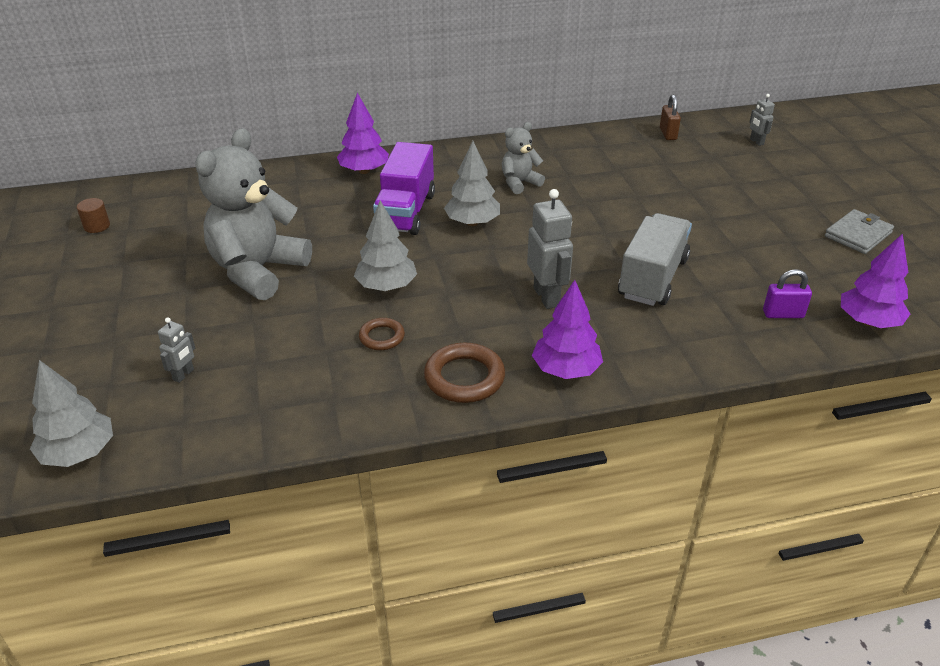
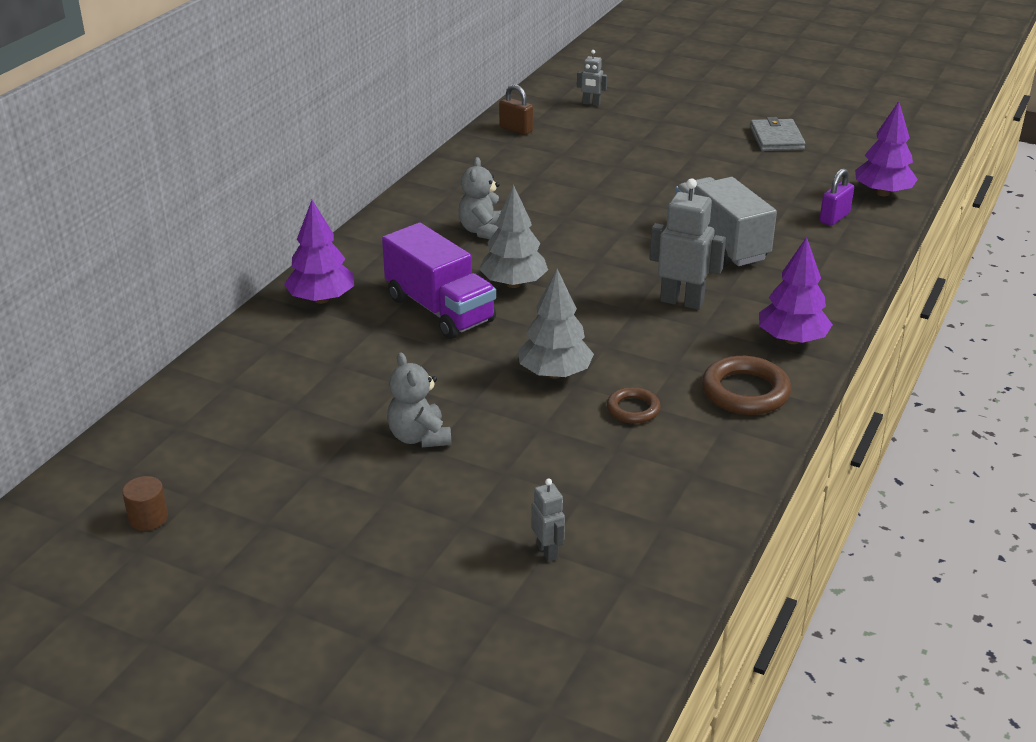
camera: 50 degrees left, 5 degrees down
(79, 452) = (600, 667): grey tree -> none
(258, 271) = (419, 437): grey teddy bear -> grey teddy bear, size x0.50

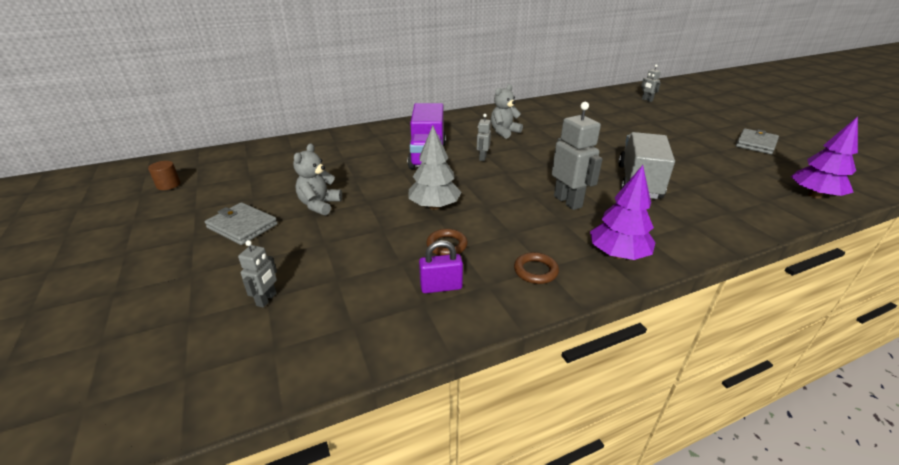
camera: 40 degrees right, 0 degrees up
(321, 299) = (385, 133): purple tree -> none
(372, 507) = (242, 226): none -> grey wallet
(513, 284) = (482, 158): grey tree -> grey robot
(516, 129) = (587, 99): brown padlock -> none
(745, 392) = (535, 271): brown ring -> brown ring, size x0.60
(834, 218) = (751, 196): purple padlock -> purple padlock (441, 287)

